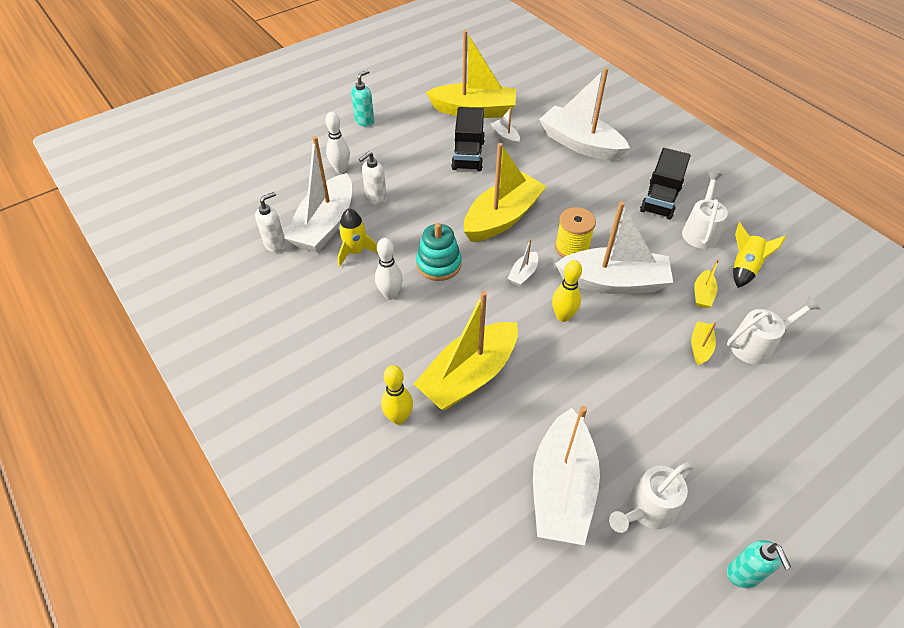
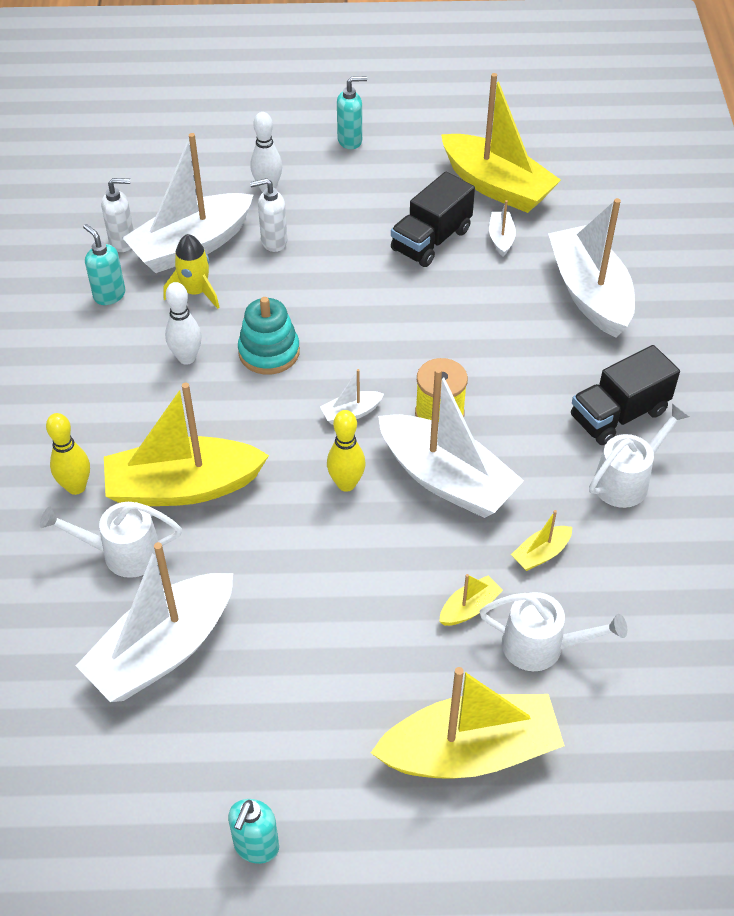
camera: 35 degrees right, 0 degrees up
(298, 282) = (109, 295): none -> turquoise soap dispenser
(502, 218) = (394, 336): yellow boat -> yellow boat (470, 751)
(646, 510) = (224, 725): white watering can -> white watering can (122, 553)
(744, 268) = (633, 554): yellow rocket -> none

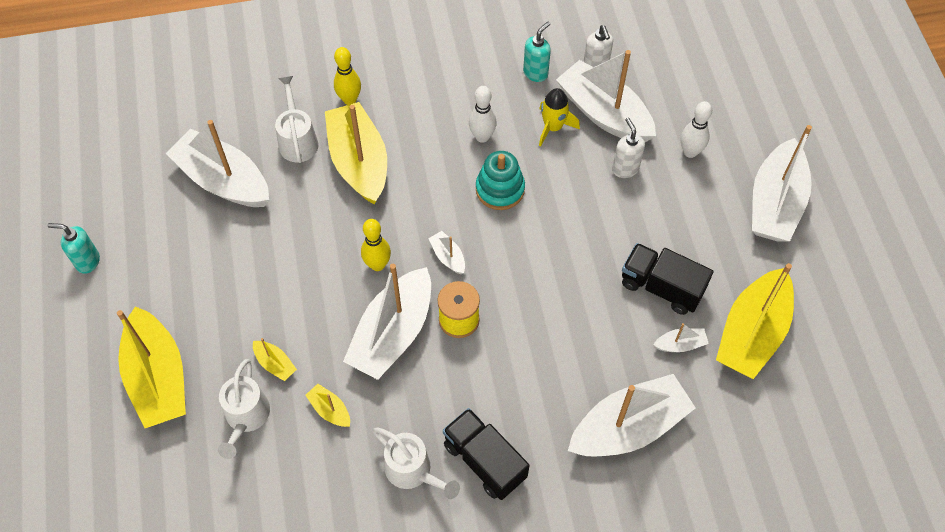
camera: 80 degrees right, 10 degrees up
(350, 141) = (775, 203): turquoise soap dispenser -> white boat

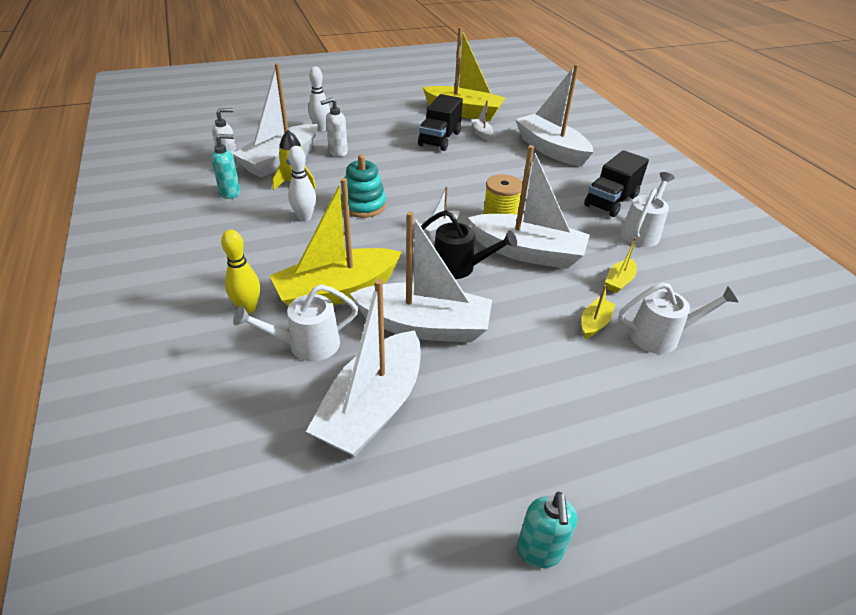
camera: 100 degrees left, 20 degrees down
(158, 378) = (663, 420): yellow boat -> none
(377, 265) = (460, 267): yellow bowling pin -> black watering can
(535, 73) = (230, 193): turquoise soap dispenser -> turquoise soap dispenser turned 135 degrees clockwise
(775, 203) = (363, 103): white boat -> white boat (424, 326)

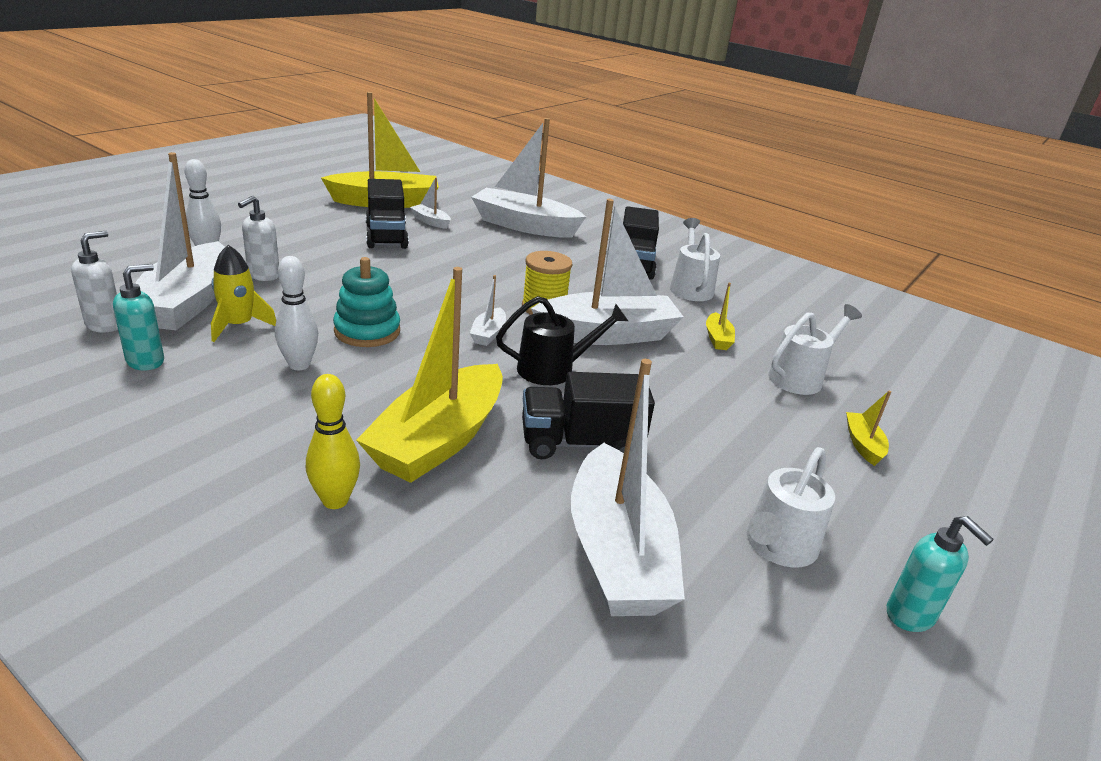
camera: 35 degrees left, 10 degrees down
(306, 345) = (464, 516): white watering can -> white watering can (777, 548)
(424, 326) = (580, 443): white boat -> black truck
(594, 323) = (737, 384): yellow boat -> yellow boat (863, 445)

